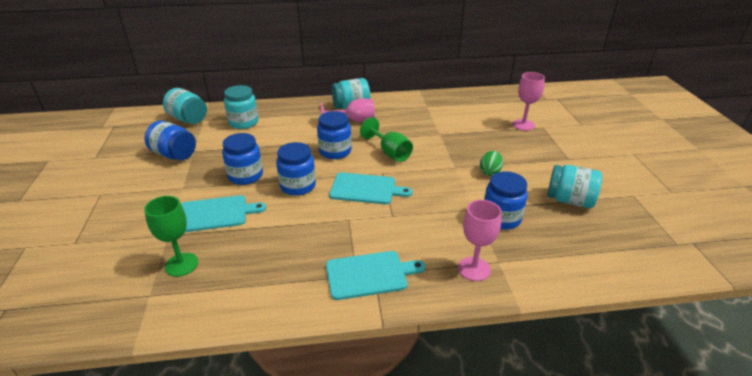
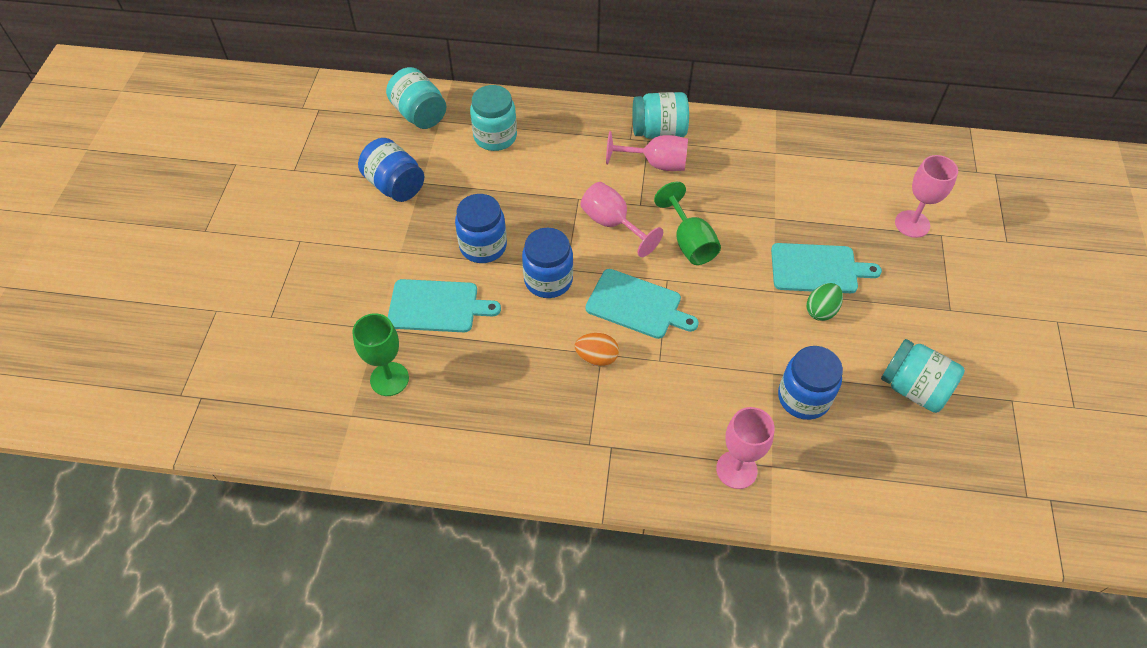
camera: 15 degrees right, 20 degrees up
(335, 151) = (612, 224): blue jar -> pink goblet
(346, 222) = (596, 357): none -> orange egg
(369, 274) = (605, 447): turquoise cutting board -> turquoise cutting board (817, 268)

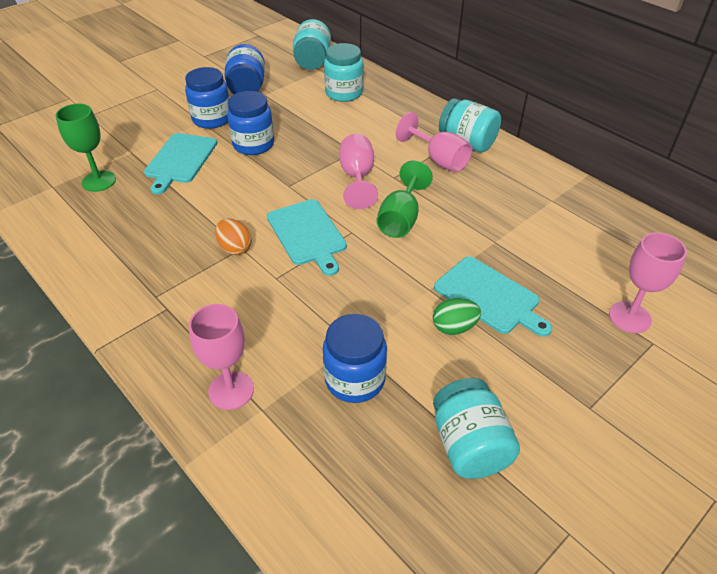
camera: 40 degrees right, 10 degrees down
(437, 306) = (180, 160): turquoise cutting board -> turquoise cutting board turned 60 degrees clockwise
(548, 280) = (267, 185): blue jar -> blue jar (212, 119)

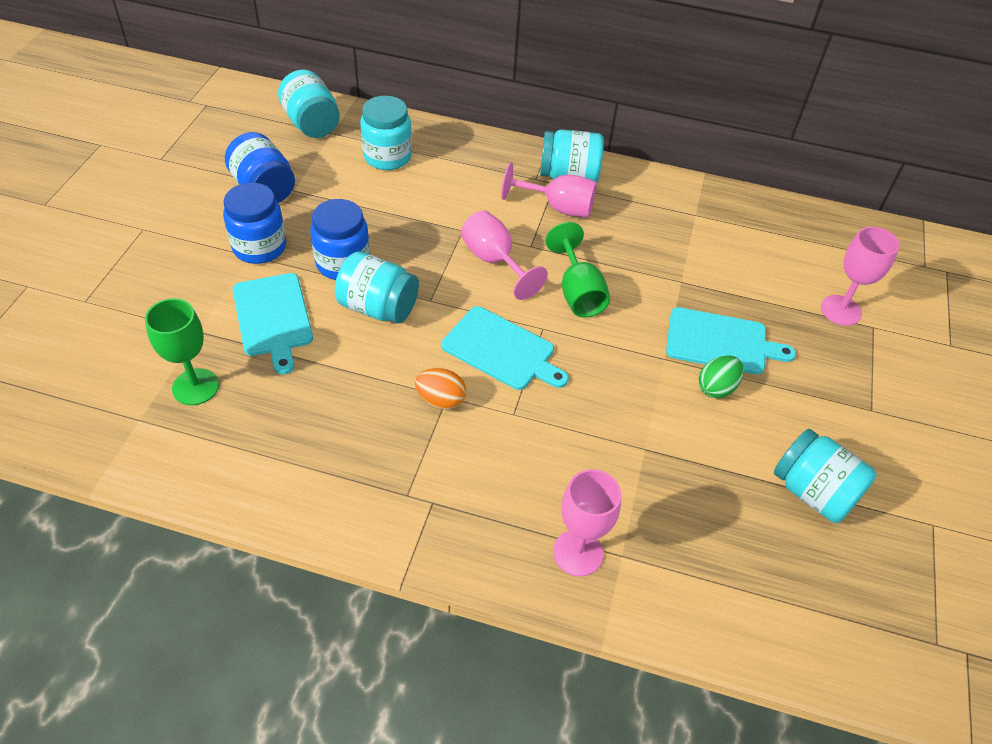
camera: 35 degrees left, 5 degrees up
(250, 178) = (378, 307): none -> turquoise jar
(355, 379) = (676, 482): blue jar -> none

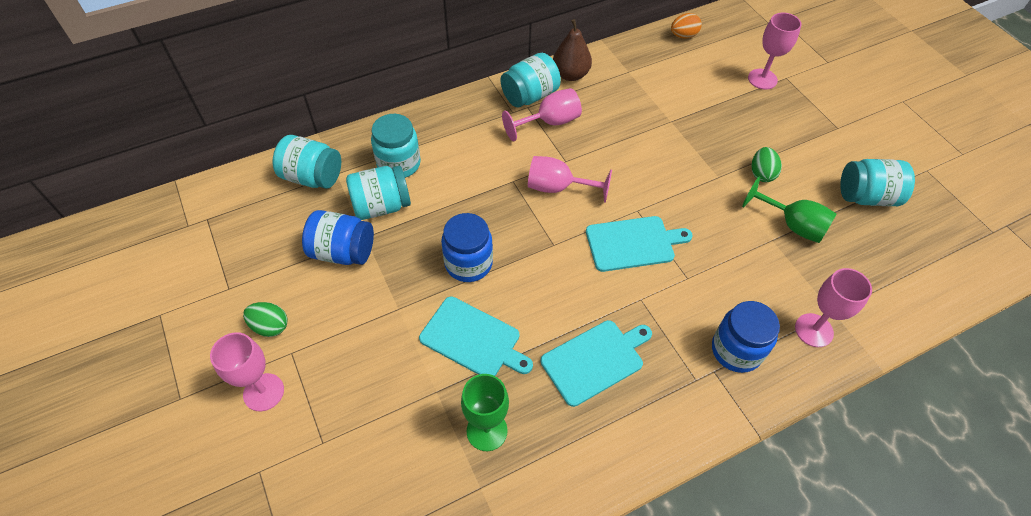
camera: 40 degrees left, 5 degrees up
(94, 240) = (263, 392): none -> pink goblet
(153, 202) = (270, 326): none -> green egg
(260, 247) = (397, 297): blue jar -> blue jar (736, 350)
(378, 307) = (529, 276): turquoise jar -> turquoise jar (381, 206)
(440, 400) = (640, 304): orange egg -> orange egg (683, 36)
(578, 293) = (628, 171): green goblet -> green goblet (792, 225)
(632, 183) = (570, 74): none -> brown pear
(720, 342) = (732, 144): turquoise cutting board -> turquoise cutting board (595, 360)

